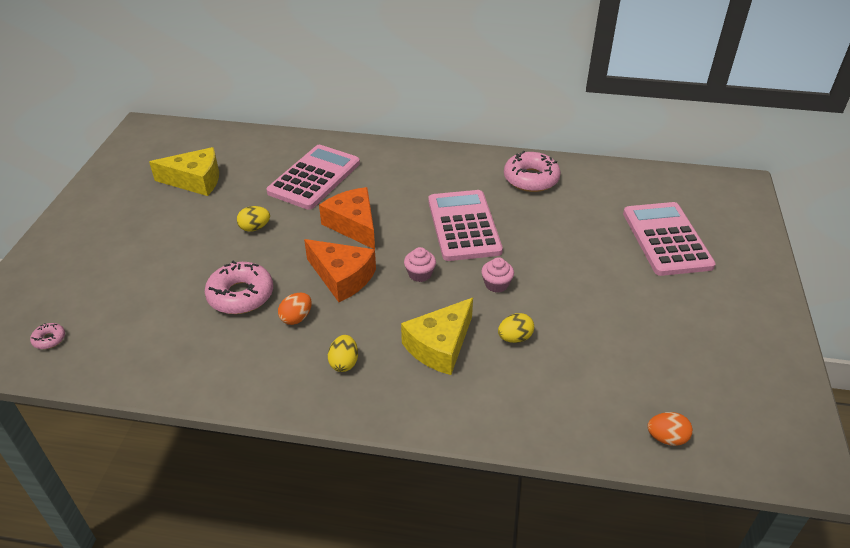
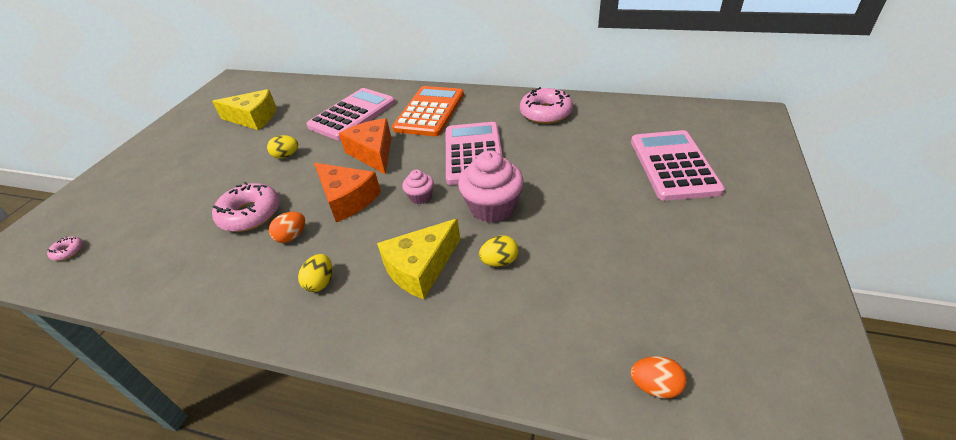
camera: 10 degrees right, 0 degrees up
(403, 175) = (429, 112): none -> orange calculator
(496, 284) = (492, 207): pink cupcake -> pink cupcake, size x1.94

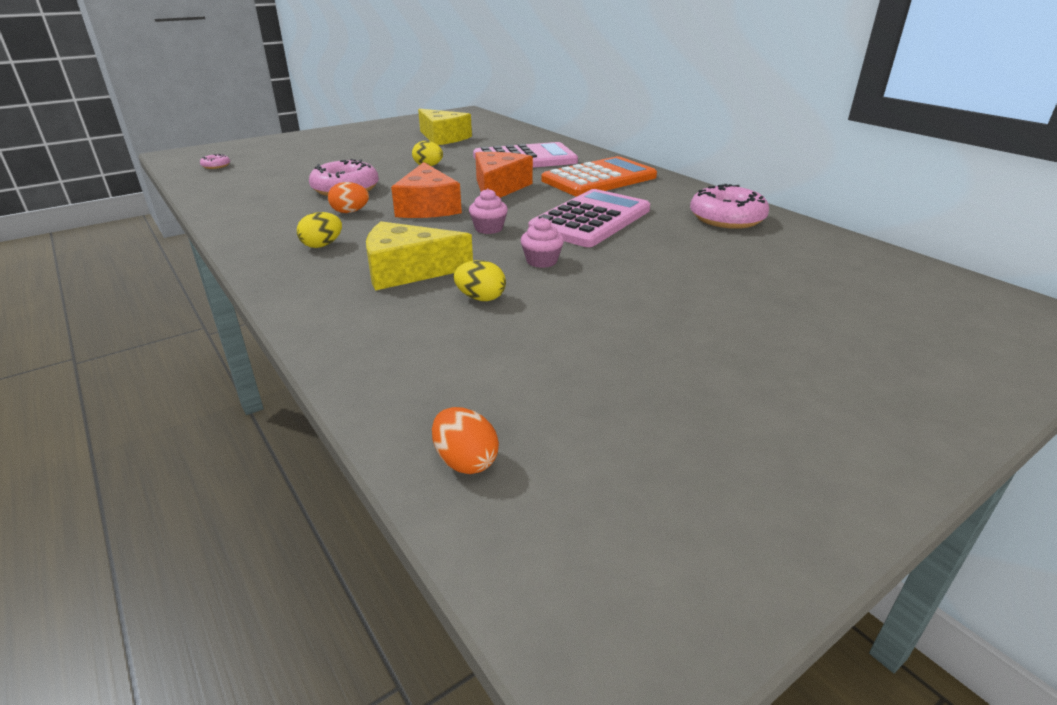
camera: 35 degrees right, 10 degrees down
(492, 207) = (541, 261): pink cupcake -> pink cupcake, size x0.52
(673, 165) = (824, 315): pink calculator -> none

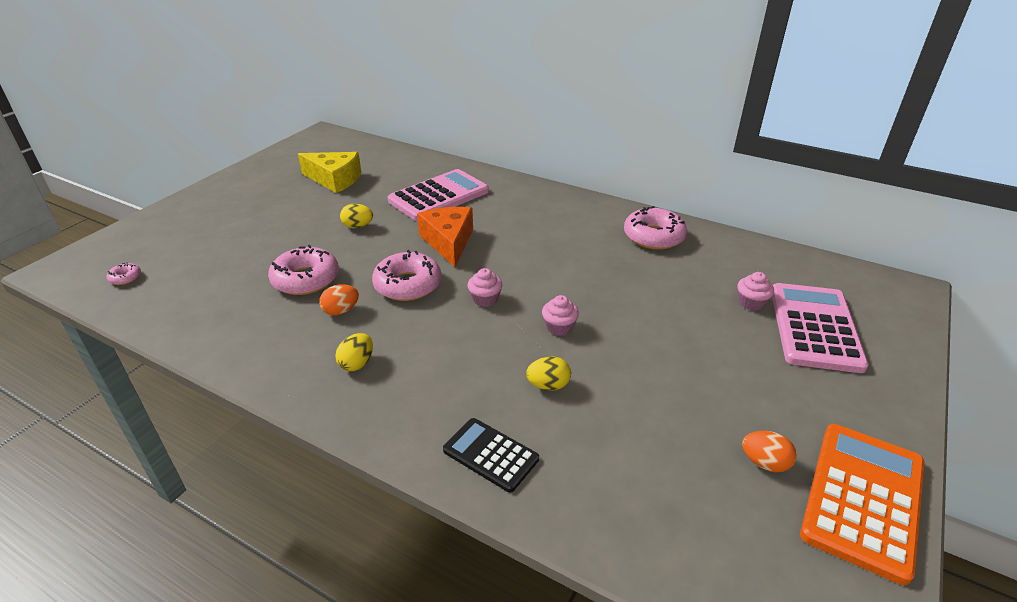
camera: 25 degrees left, 5 degrees up
(364, 331) = (490, 455): none -> black calculator
(408, 271) = (463, 372): yellow cheese -> none
(427, 207) = (408, 285): orange cheese -> pink donut
(465, 461) = (673, 551): orange egg -> orange egg (764, 463)
(590, 219) = (557, 265): pink calculator -> pink calculator (814, 327)
(599, 179) = (523, 209): orange calculator -> orange calculator (862, 498)
(799, 288) = (751, 303): none -> pink cupcake

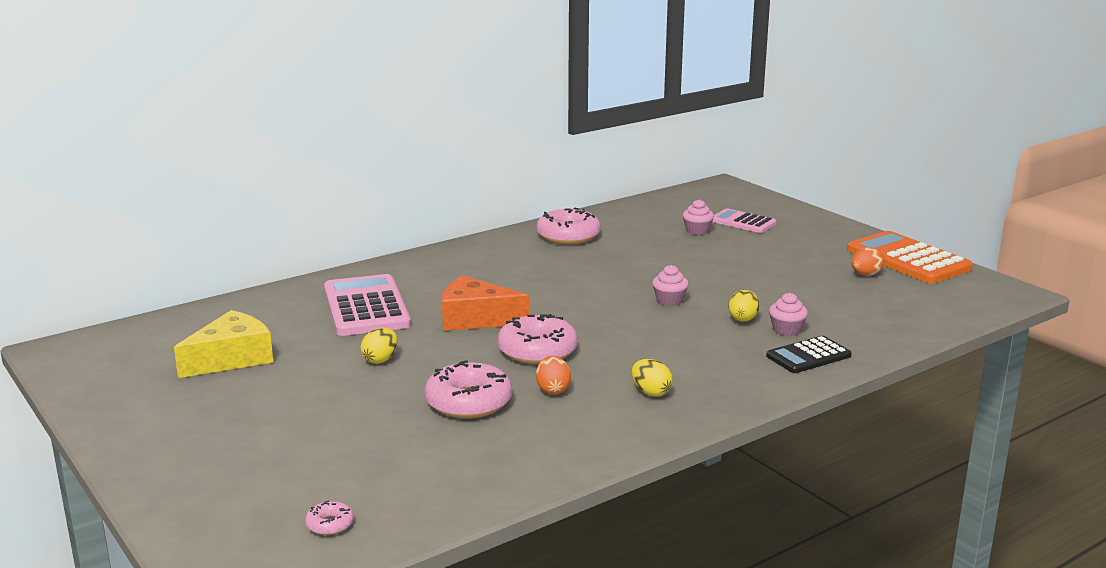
camera: 65 degrees left, 15 degrees down
(485, 299) = (599, 321): pink cupcake -> pink cupcake (786, 330)
(814, 327) = (743, 222): pink calculator -> pink calculator, size x0.58

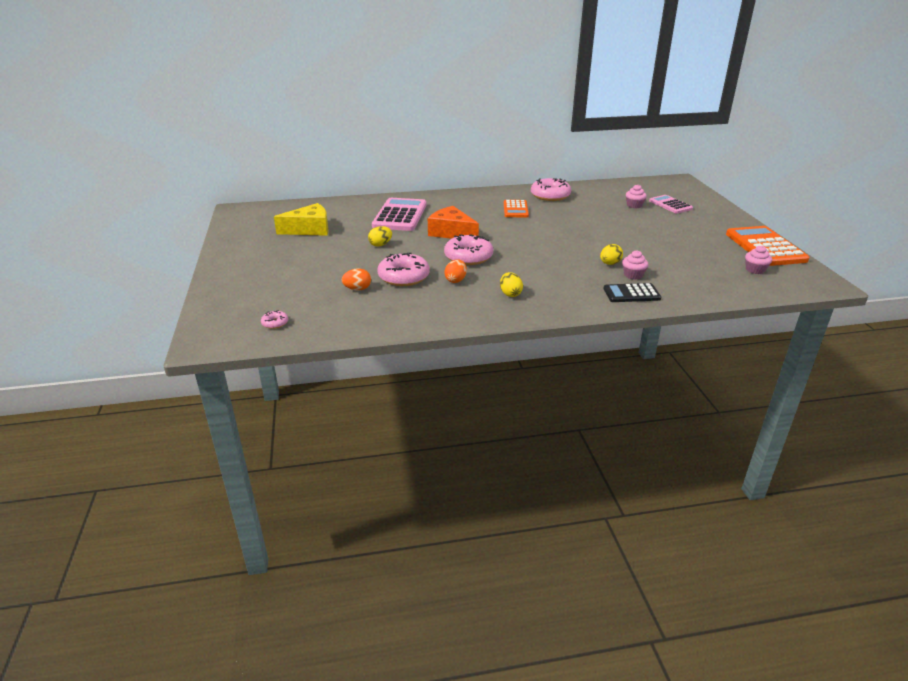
camera: 25 degrees right, 10 degrees up
(538, 265) = (515, 209): none -> orange calculator
(669, 300) = (575, 243): pink cupcake -> pink cupcake (755, 270)
(866, 275) = (723, 251): orange egg -> orange egg (357, 289)

